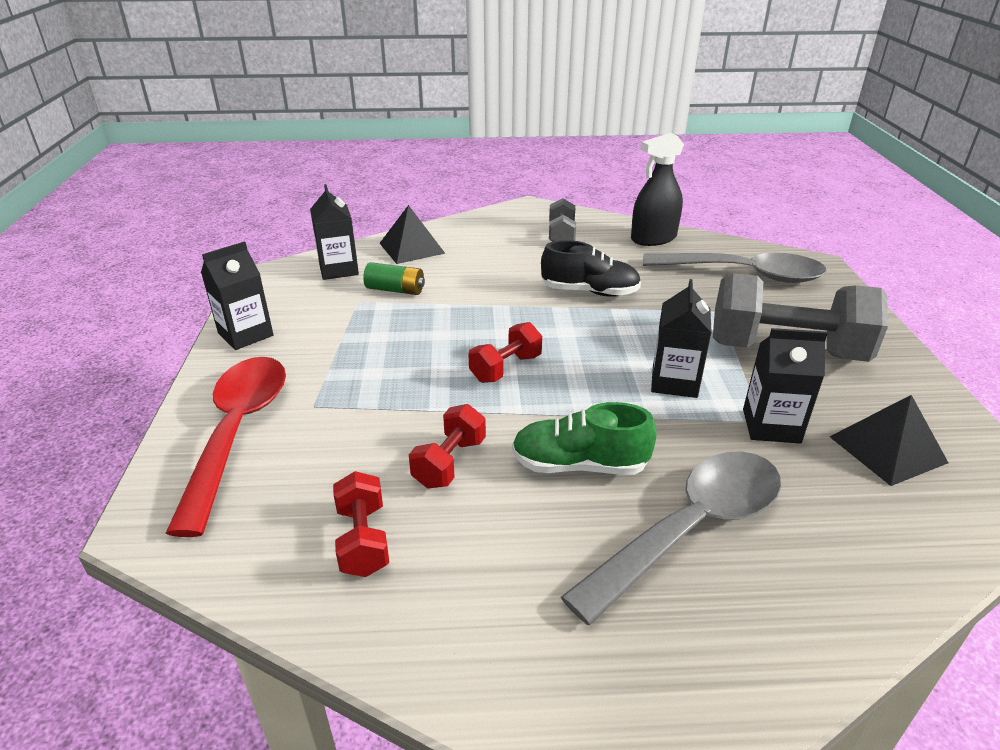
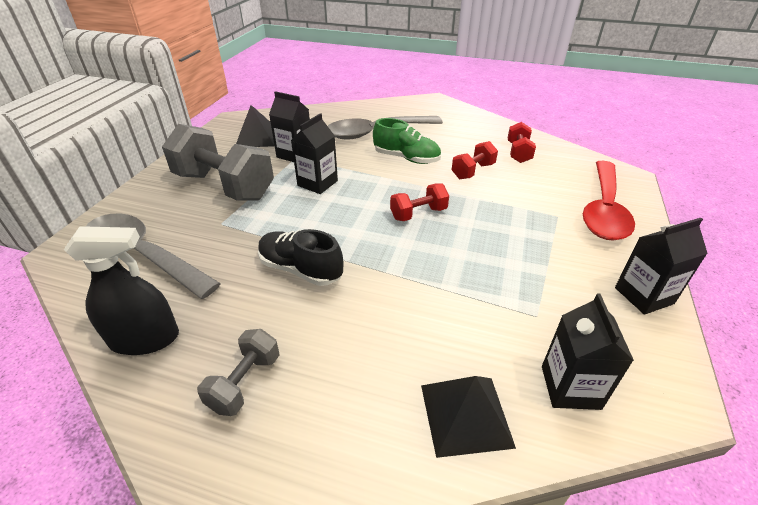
camera: 160 degrees left, 5 degrees up
(395, 290) = (495, 324): green battery -> none

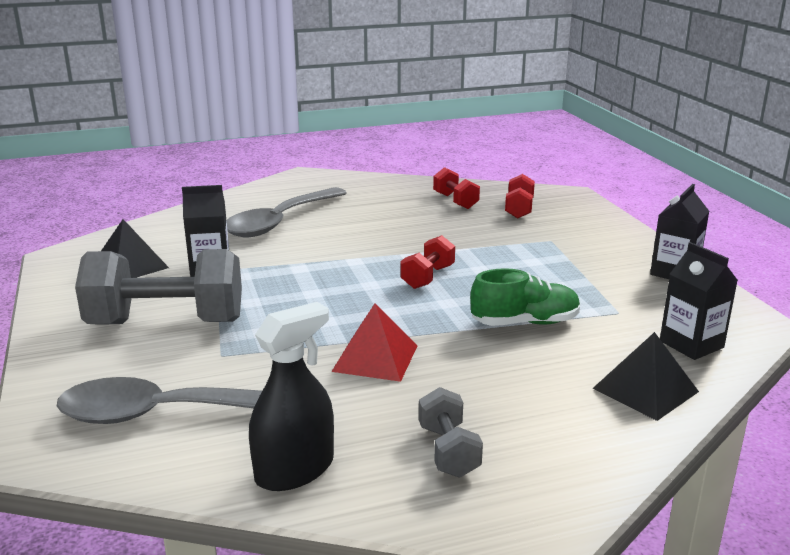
camera: 35 degrees left, 15 degrees down
(300, 269) = (375, 358): black shoe -> red pyramid
(317, 183) = (281, 285): black carton -> none
(406, 158) = (349, 236): green shoe -> green shoe (525, 323)
(473, 171) = (432, 228): red dumbbell -> red dumbbell (519, 209)
(603, 210) = (581, 224): red spoon -> none

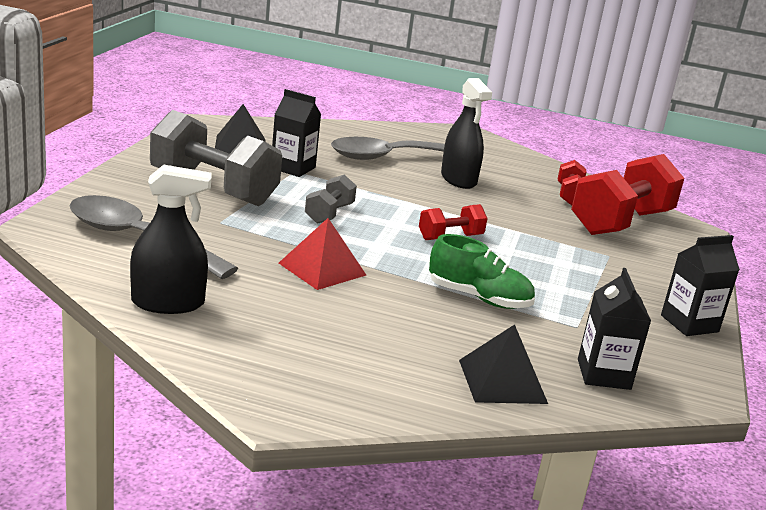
camera: 30 degrees right, 0 degrees up
(359, 221) = (458, 179): none -> black spray bottle
(448, 451) = (283, 342): grey dumbbell -> grey dumbbell (329, 214)
(519, 209) = (621, 223): red dumbbell -> red dumbbell, size x2.05

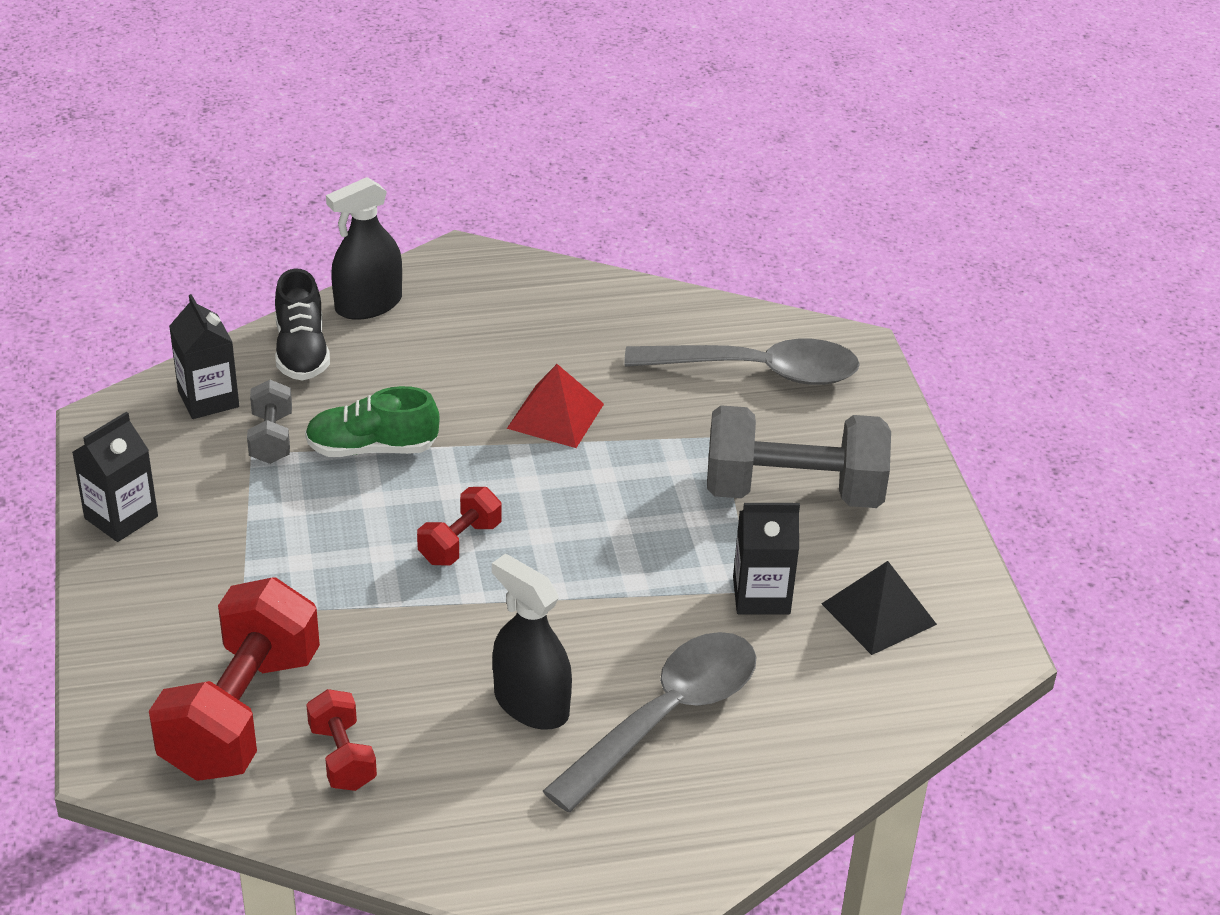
camera: 155 degrees right, 15 degrees up
(168, 303) = (641, 311): black spray bottle -> black spray bottle (368, 304)
(329, 214) = (628, 515): grey dumbbell -> grey dumbbell (271, 438)
(502, 381) = (302, 352): black pyramid -> black shoe

